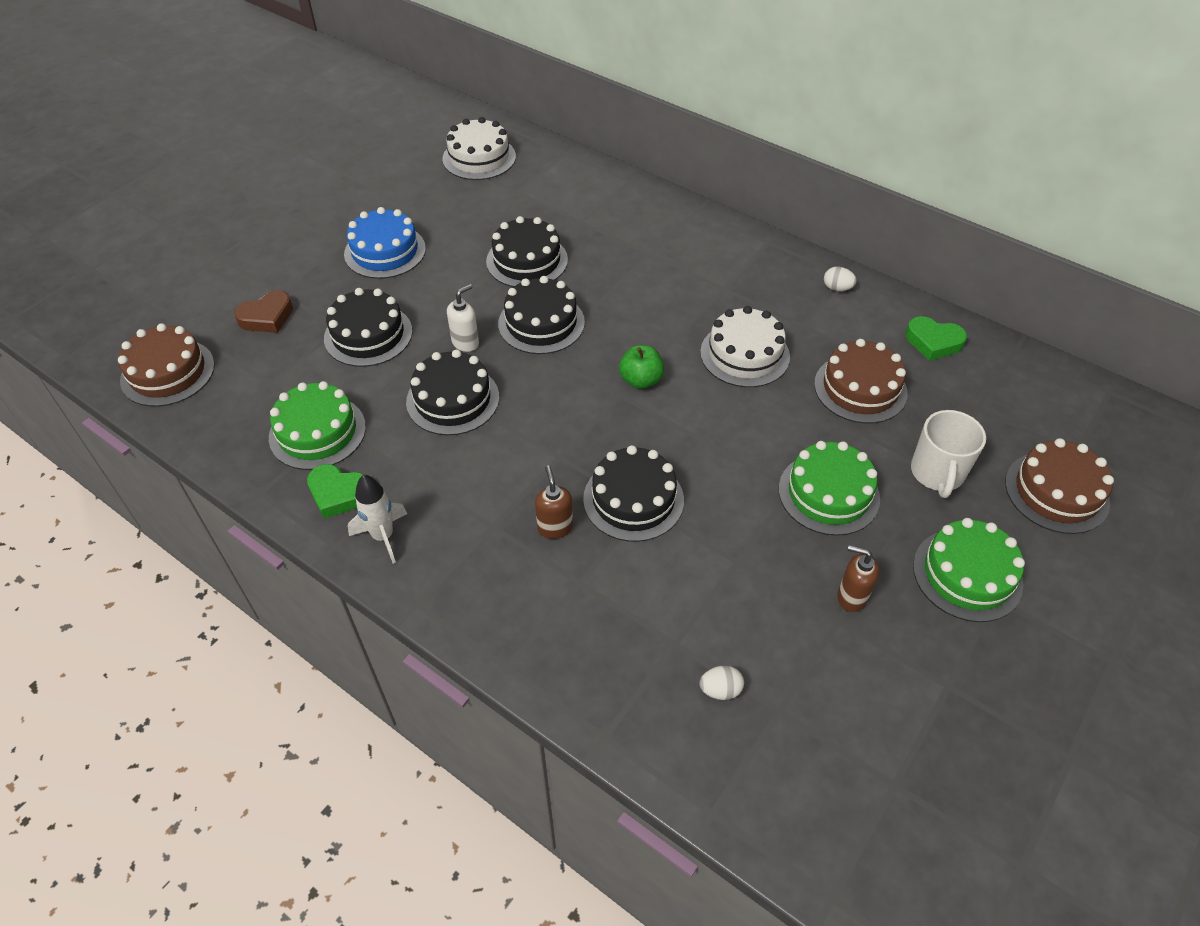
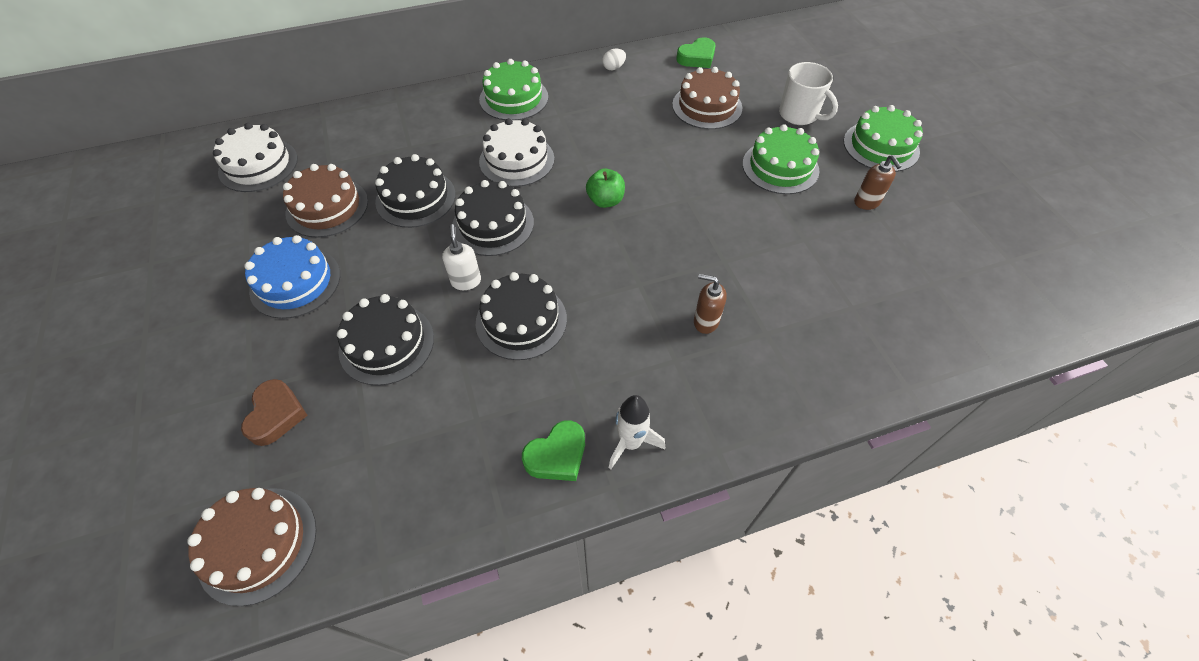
camera: 55 degrees left, 5 degrees up
(317, 432) = (468, 439): green cake -> green cake (514, 98)
(633, 499) = (713, 263): black cake -> none
(720, 690) = (902, 304): white egg -> none
(744, 354) = (630, 138): white cake -> white cake (517, 160)
(851, 597) = (867, 202): brown soap dispenser -> brown soap dispenser turned 75 degrees counterclockwise
(1056, 492) = (846, 80): brown cake -> brown cake (327, 207)

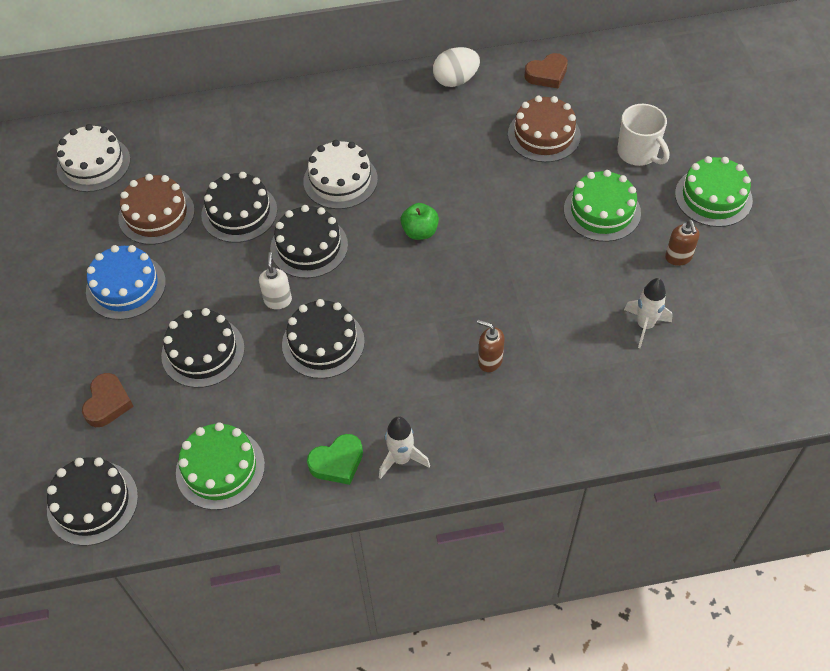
camera: 10 degrees right, 0 degrees up
(258, 544) = (92, 503): brown cake -> black cake
(514, 98) = (346, 109): green cake -> green cake (220, 468)
(613, 68) = (456, 80): white egg -> white egg, size x1.82
(697, 58) = (547, 74): green heart -> brown heart
(855, 270) = (645, 326): none -> white rocket

